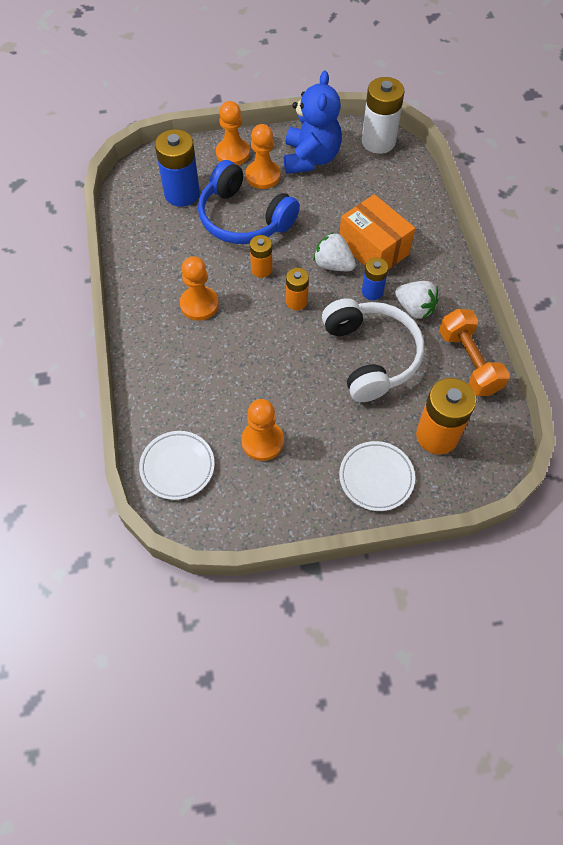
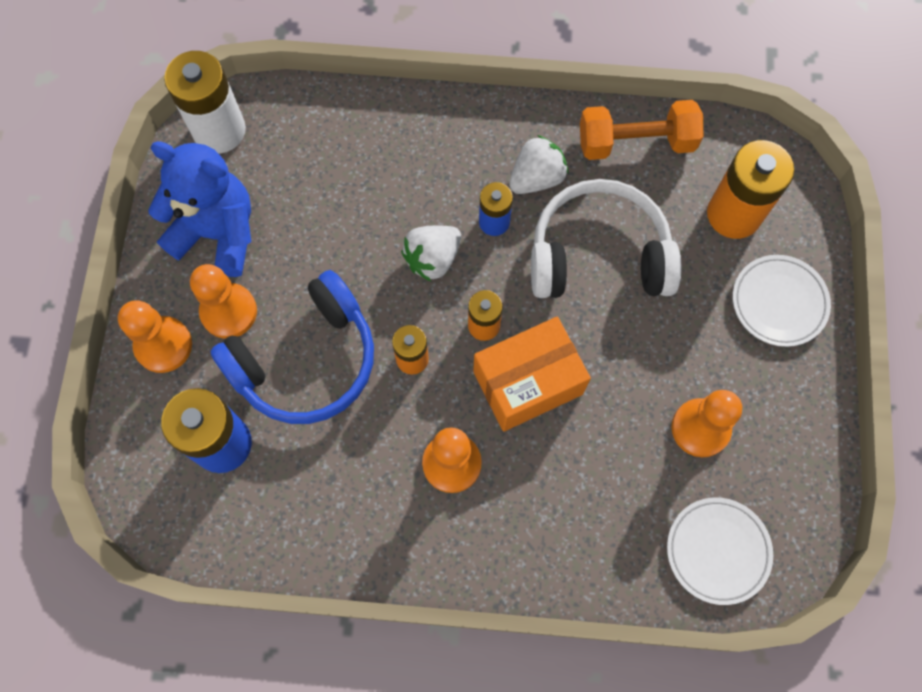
camera: 75 degrees left, 10 degrees up
(373, 248) = (420, 198): orange box -> orange box (528, 383)

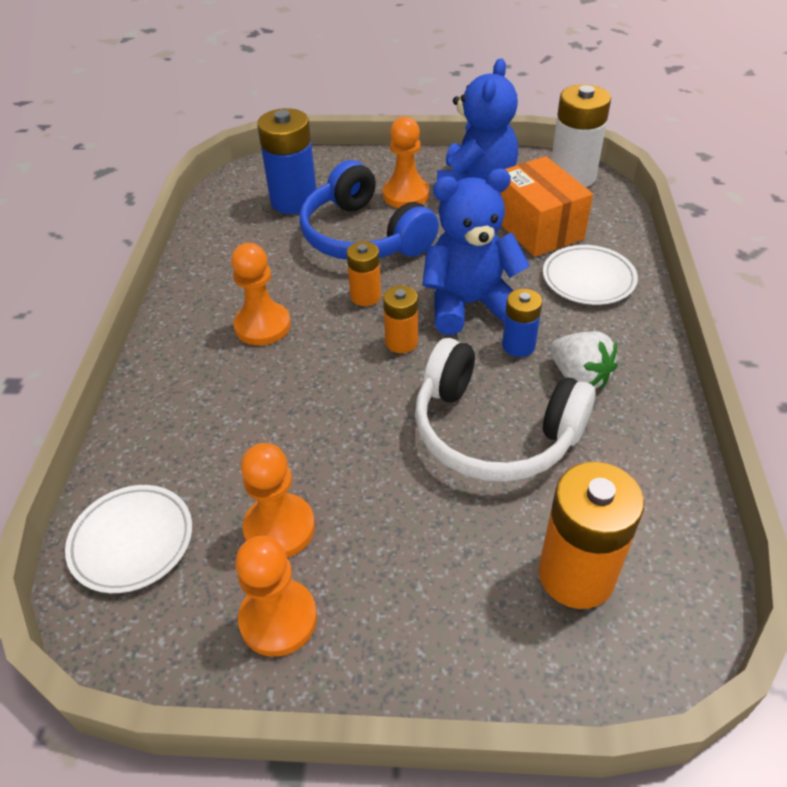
camera: 90 degrees right, 25 degrees down
(163, 345) = (376, 168): orange pawn -> orange pawn (278, 619)
(432, 259) = (469, 304): white strawberry -> blue teddy bear
(528, 383) = (340, 376): orange box -> orange box (537, 228)
(598, 255) = (493, 432): white headphones -> white headphones turned 120 degrees clockwise
(636, 142) = (654, 467): orange dumbbell -> none
(778, 302) = (450, 626): white plate -> white plate (588, 279)

